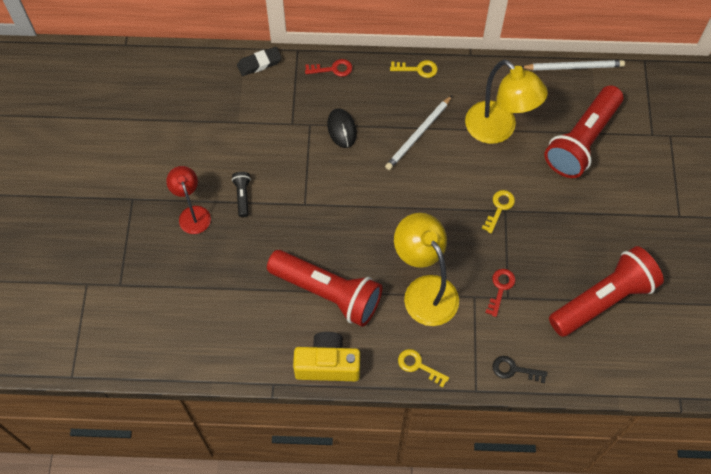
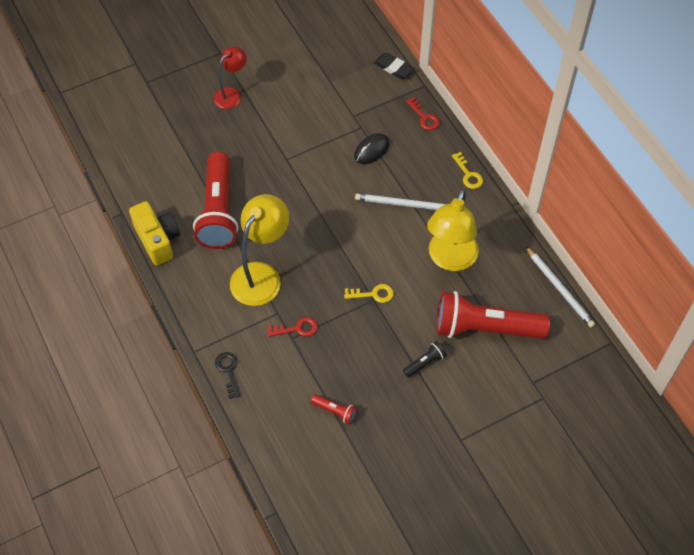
camera: 60 degrees right, 5 degrees down
(242, 196) = (267, 116): black flashlight -> black flashlight (425, 363)
(418, 366) = (192, 301): yellow key -> none
(603, 299) = (335, 411): red flashlight -> red flashlight, size x0.41

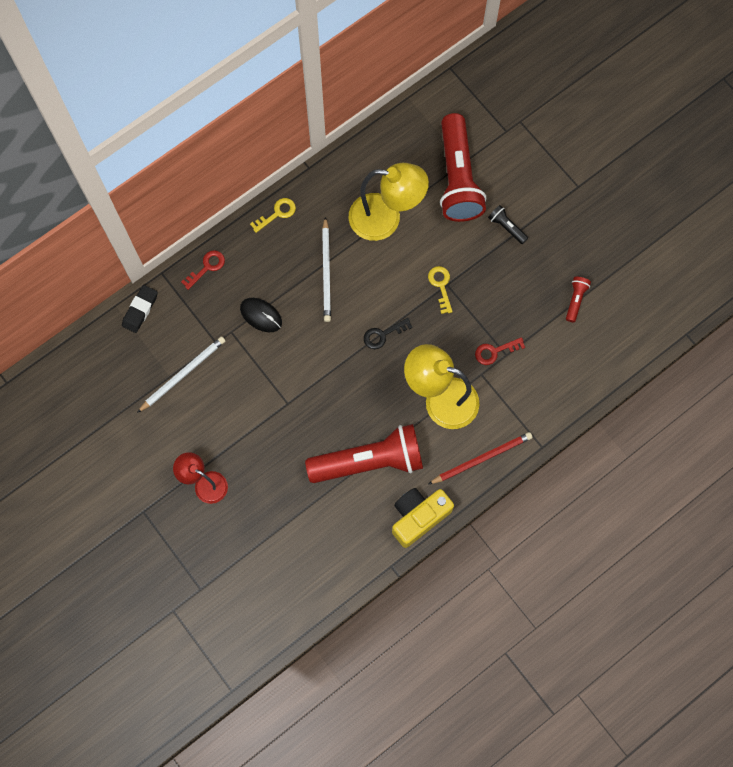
camera: 100 degrees left, 15 degrees up
(196, 299) = (482, 458): none -> red pencil
(228, 371) = (556, 408): black key -> black key (383, 335)
(297, 328) = (495, 351): red key -> red key turned 90 degrees counterclockwise
(559, 289) = (400, 116): white pencil -> white pencil (183, 374)

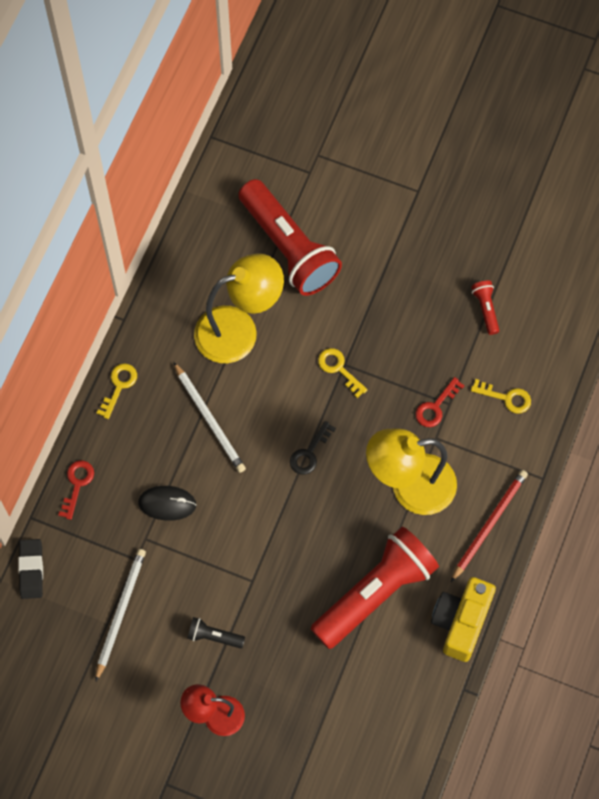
camera: 30 degrees left, 5 degrees down
(506, 227) = (370, 272): black flashlight -> black flashlight (214, 636)
(551, 373) = (506, 398): none -> yellow key

